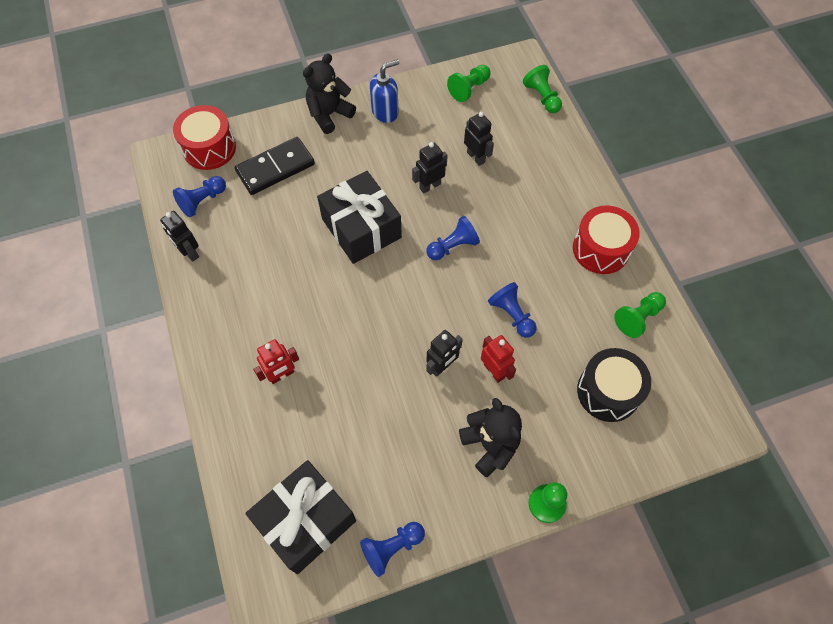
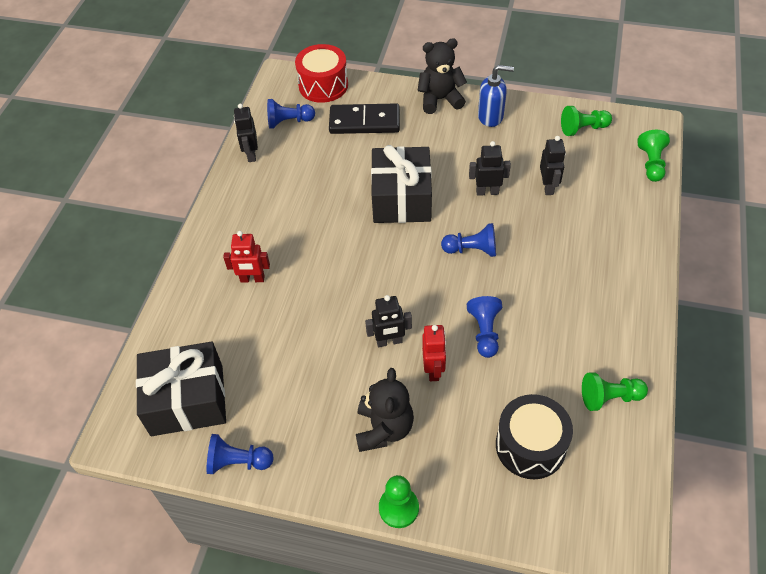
camera: 35 degrees right, 10 degrees down
(601, 249) = (615, 319): red drum -> none

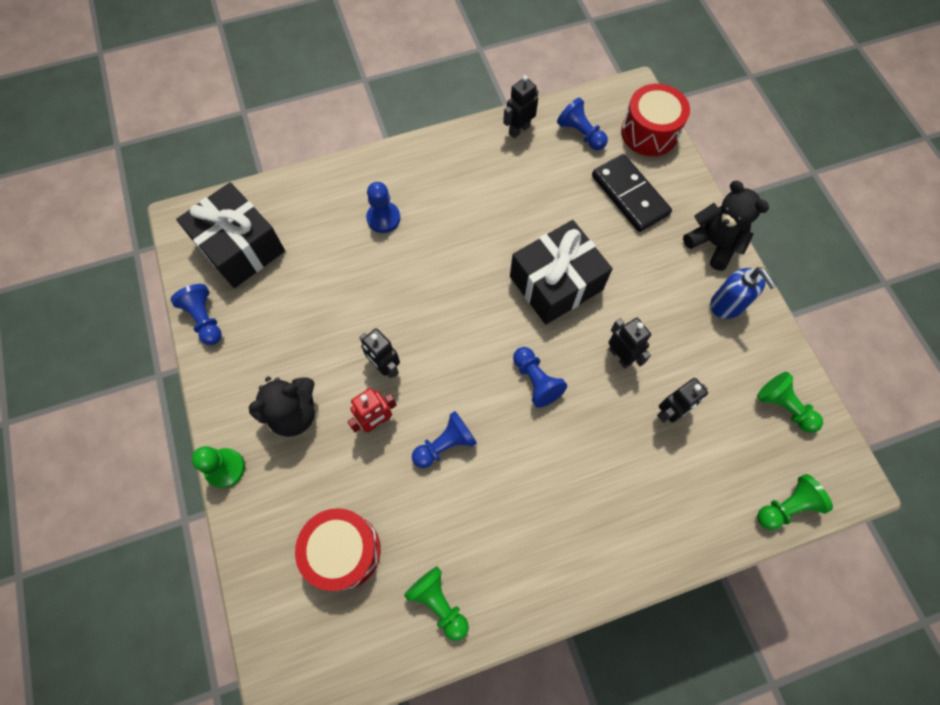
camera: 55 degrees right, 15 degrees up
(252, 279) = (383, 218): red robot -> blue pawn
(530, 446) = (343, 551): black drum -> red drum

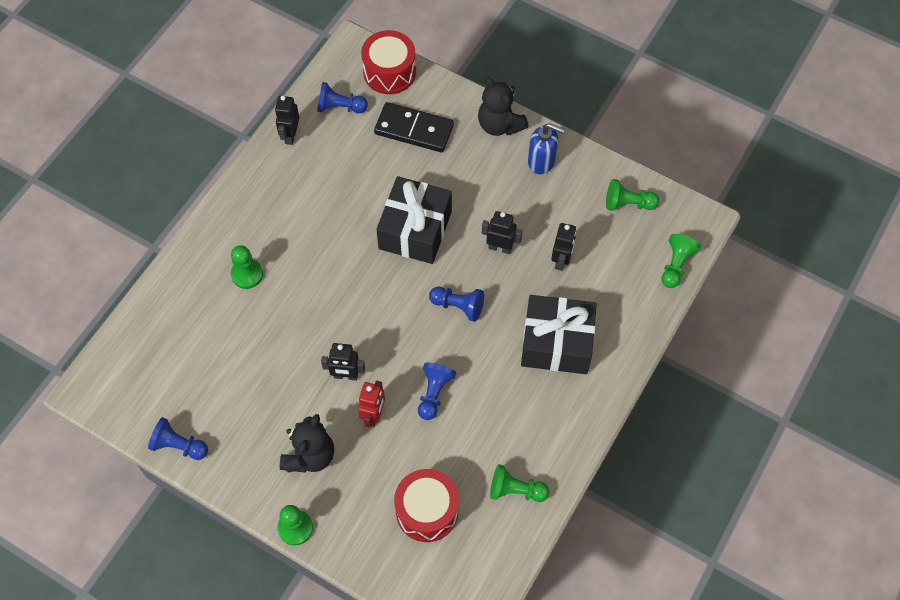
camera: 40 degrees left, 5 degrees down
(240, 247) = (154, 376): black gift -> black gift (556, 343)
(383, 218) = (247, 274): blue pawn -> green pawn
(713, 244) = (499, 125): black teddy bear -> black teddy bear turned 135 degrees counterclockwise

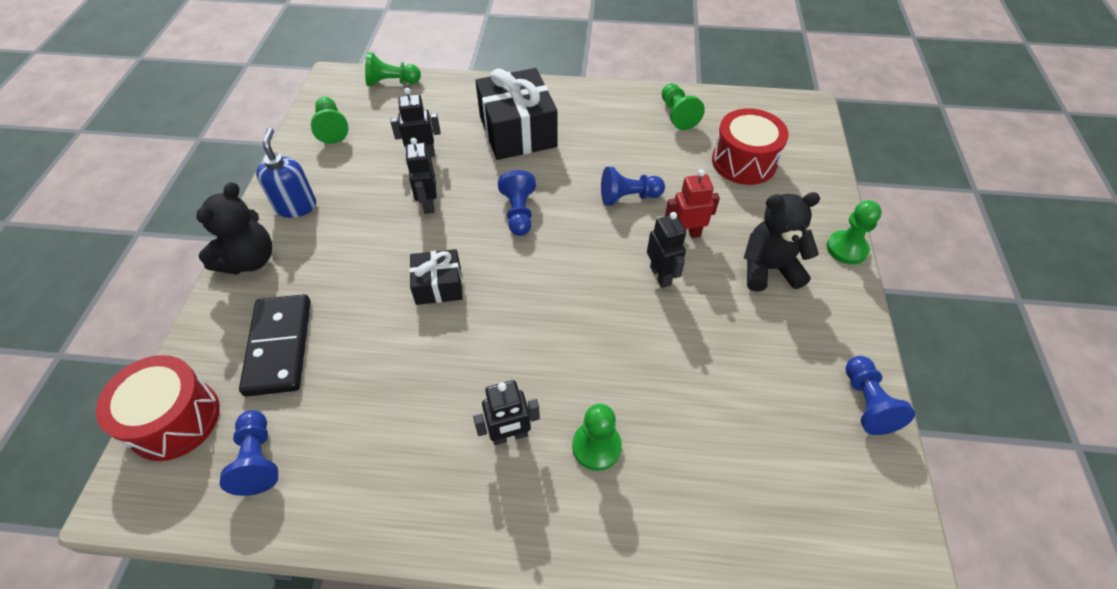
camera: 115 degrees left, 10 degrees down
(290, 135) = (332, 508): black robot -> black robot (510, 435)
(415, 230) = (438, 285): black gift -> black gift, size x0.55

